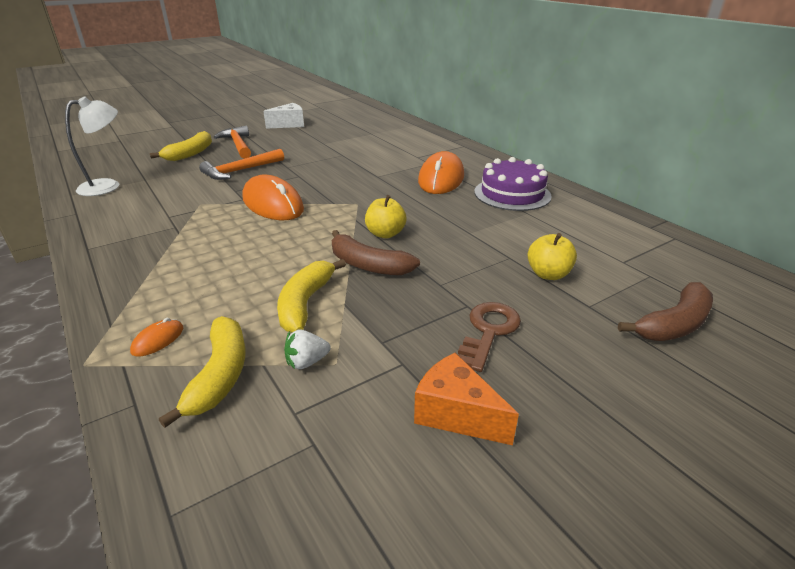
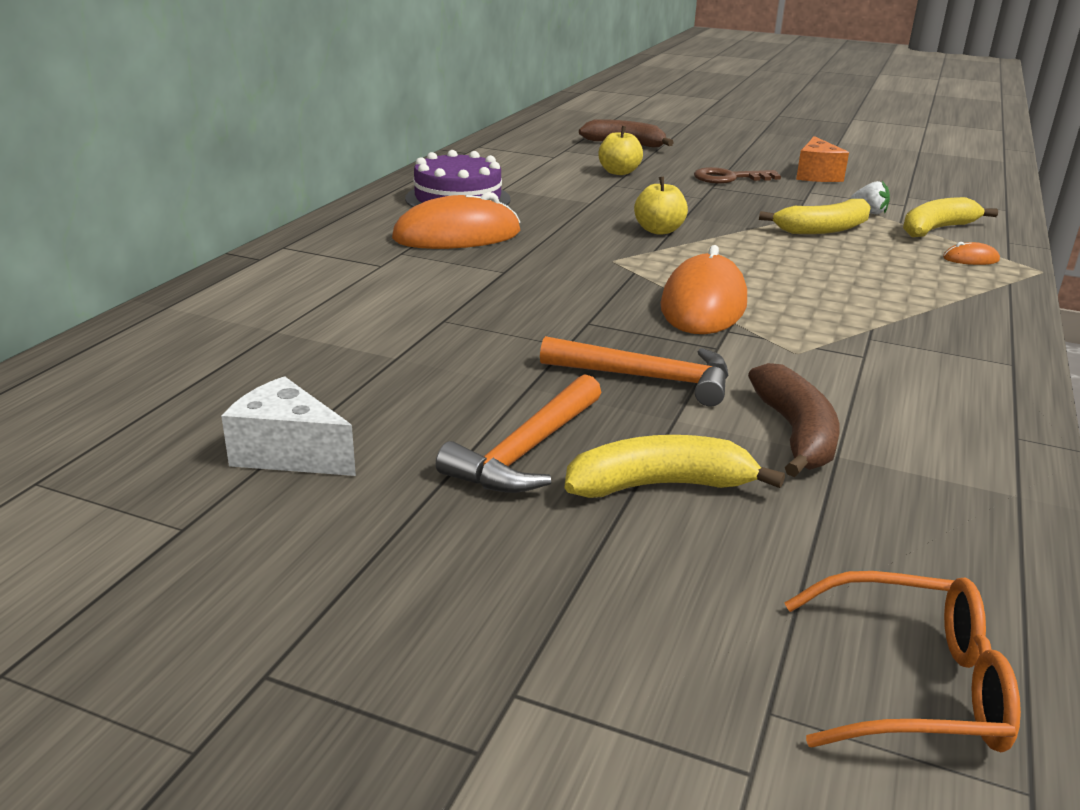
camera: 125 degrees left, 5 degrees down
(89, 152) = (912, 684): none -> orange glasses
(108, 186) = (926, 478): white lamp -> none
(368, 265) = (727, 224): brown banana -> brown banana (795, 434)

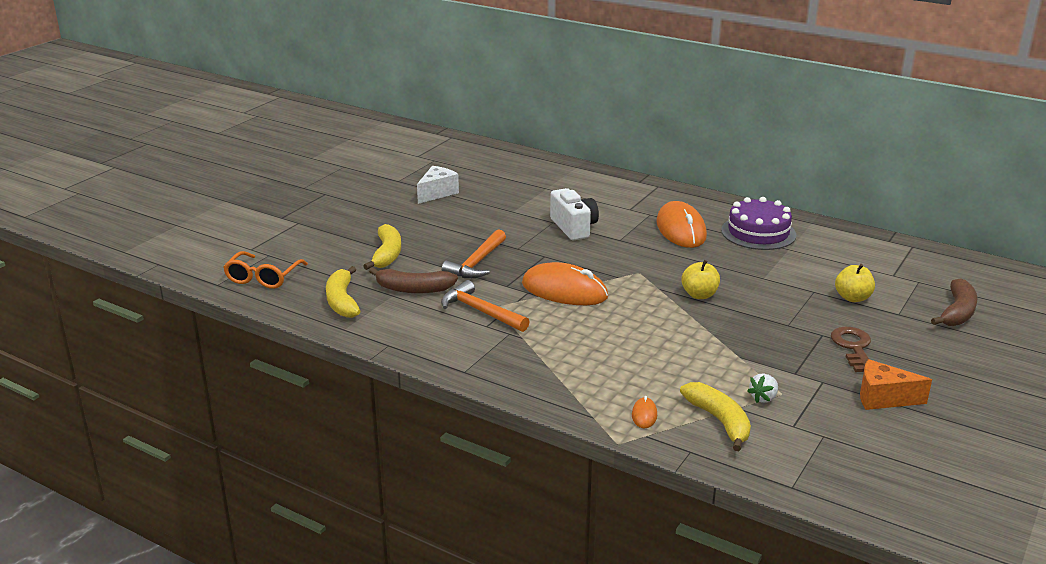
camera: 100 degrees right, 0 degrees up
(465, 303) = (574, 227): none -> white camera
(527, 451) = (422, 232): orange hammer -> orange hammer (481, 311)
(823, 229) = (711, 363): yellow banana -> yellow banana (342, 301)

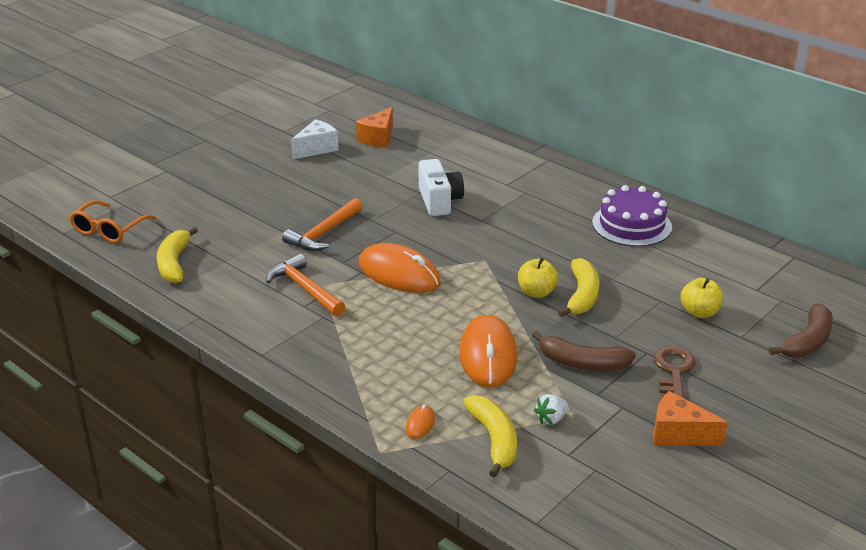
camera: 10 degrees right, 5 degrees up
(387, 254) = (238, 215): yellow banana -> yellow banana (582, 296)
(413, 289) = (249, 257): brown banana -> brown banana (582, 363)
(492, 180) = (378, 138): none -> orange cheese
(681, 229) = (550, 213): orange mouse -> orange mouse (488, 355)

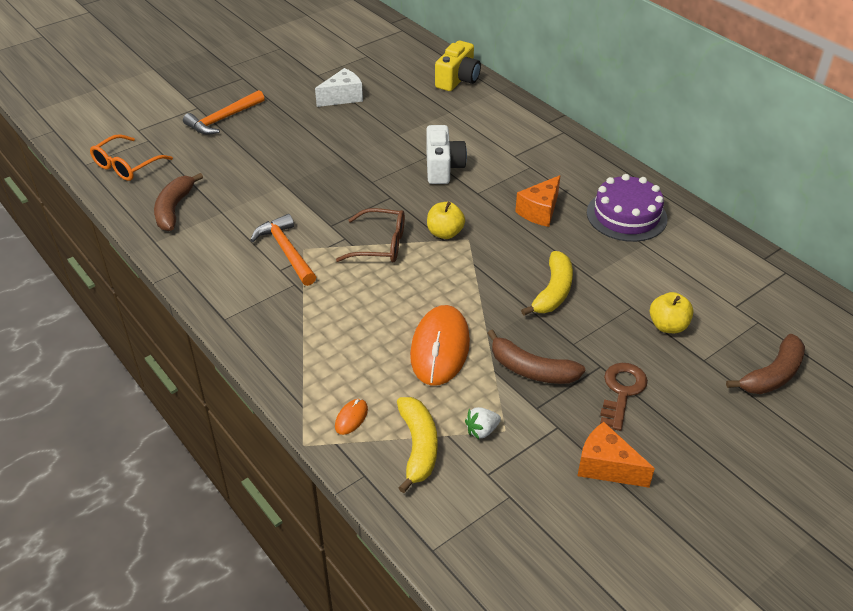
camera: 10 degrees right, 10 degrees up
(174, 263) = (174, 209): yellow banana -> brown banana
(324, 233) = (322, 191): orange hammer -> orange hammer (223, 119)
(378, 138) = (404, 91): orange cheese -> orange cheese (540, 211)
(399, 273) = (380, 245): orange mouse -> brown glasses
(429, 123) = (458, 80): none -> yellow camera
(536, 292) = (508, 282): yellow apple -> yellow apple (445, 233)

